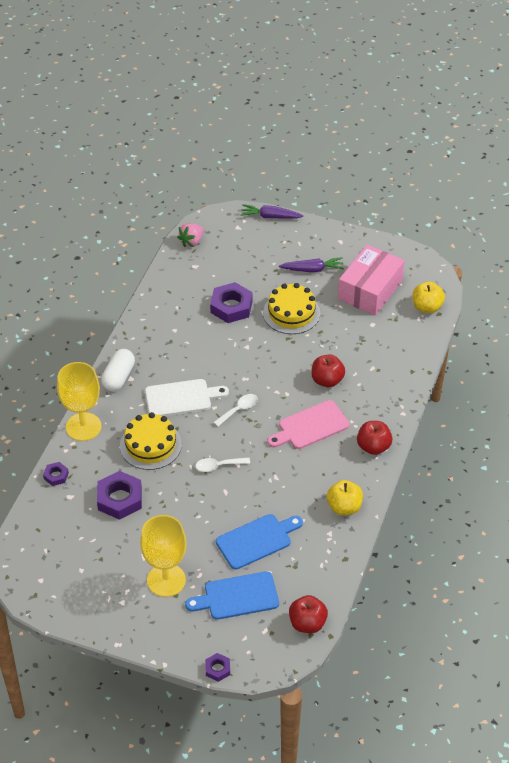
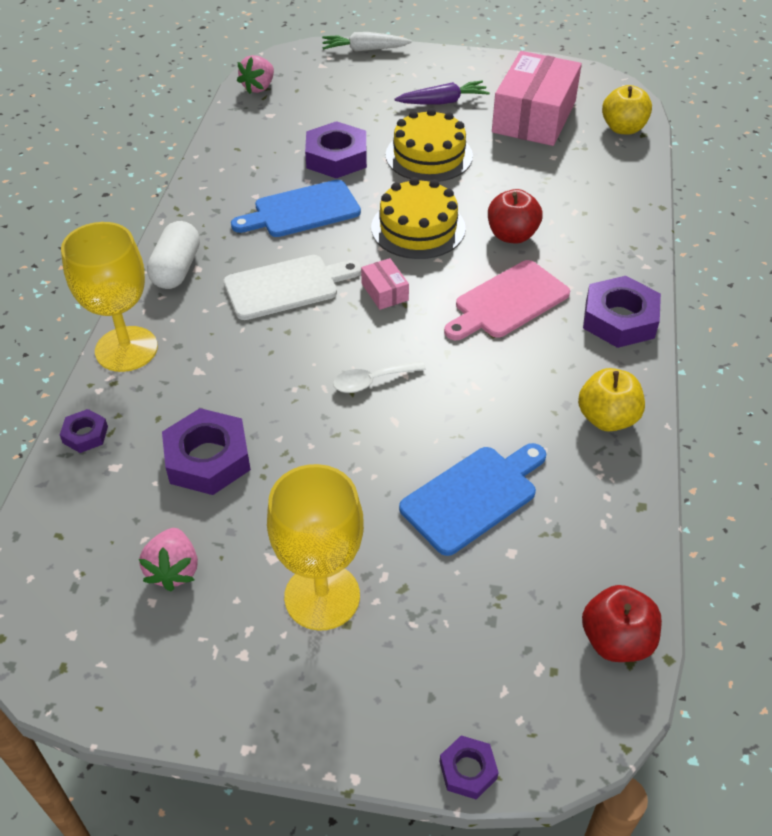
camera: 10 degrees left, 0 degrees up
(94, 556) = (174, 570): none -> pink strawberry
(150, 445) = (248, 363): yellow cake -> yellow cake (418, 228)
(237, 596) = (467, 608): blue cutting board -> blue cutting board (302, 211)
(239, 409) = (385, 292): white spoon -> pink box
(270, 217) = (364, 50): purple carrot -> white carrot
(373, 447) = (619, 319): red apple -> purple nut

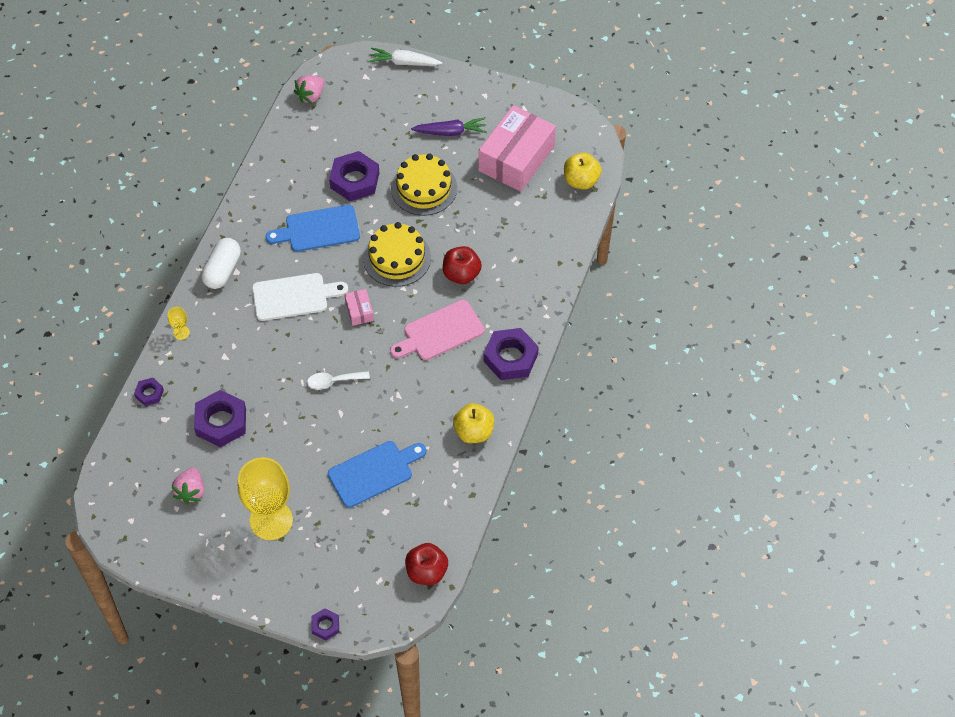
camera: 10 degrees right, 10 degrees up
(126, 349) = (181, 332): yellow goblet -> yellow goblet, size x0.40

